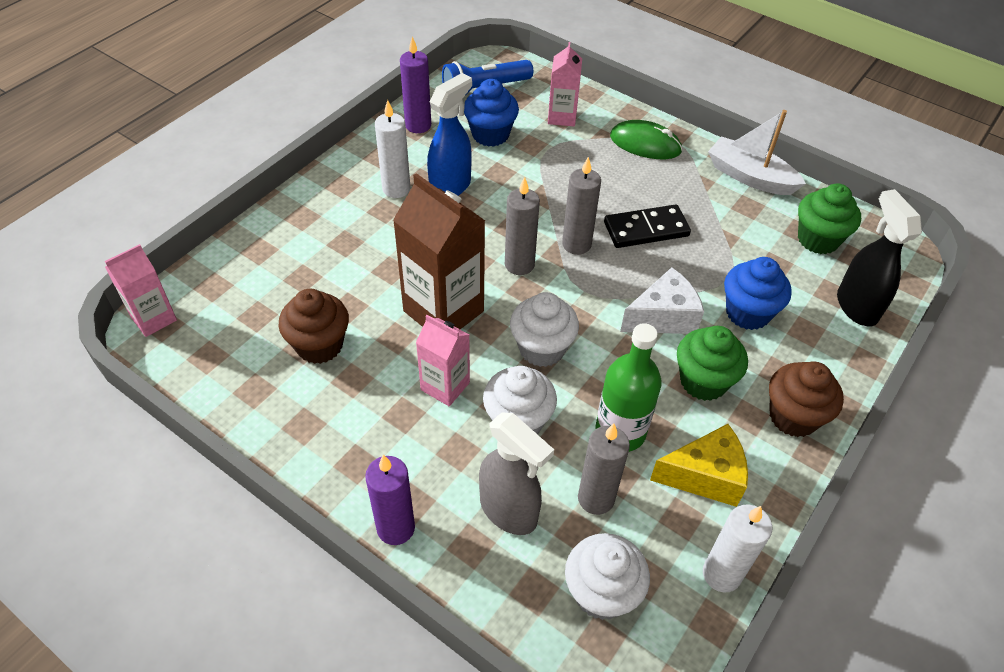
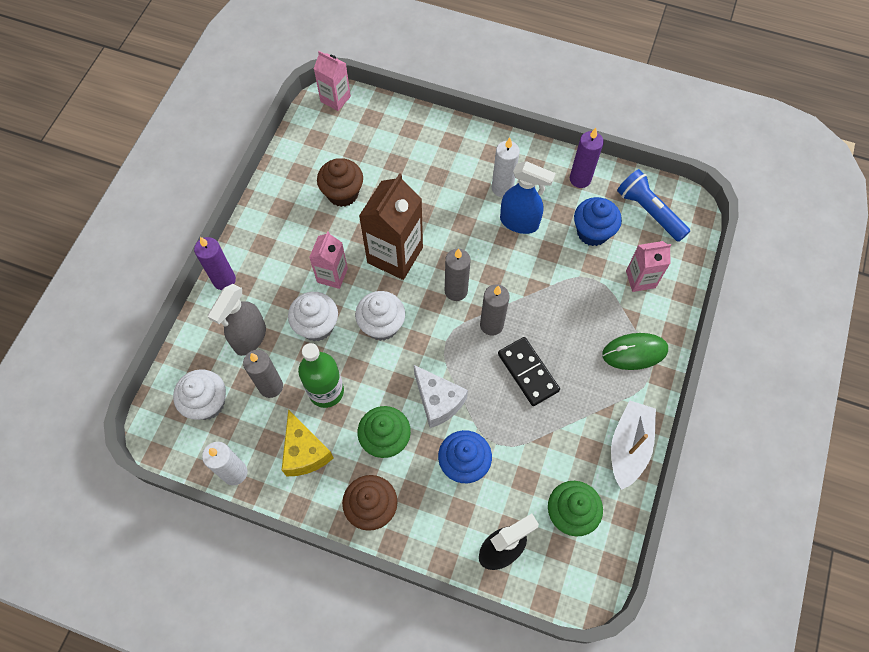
camera: 75 degrees right, 15 degrees up
(645, 144) = (634, 352): green mouse -> green mouse turned 75 degrees clockwise

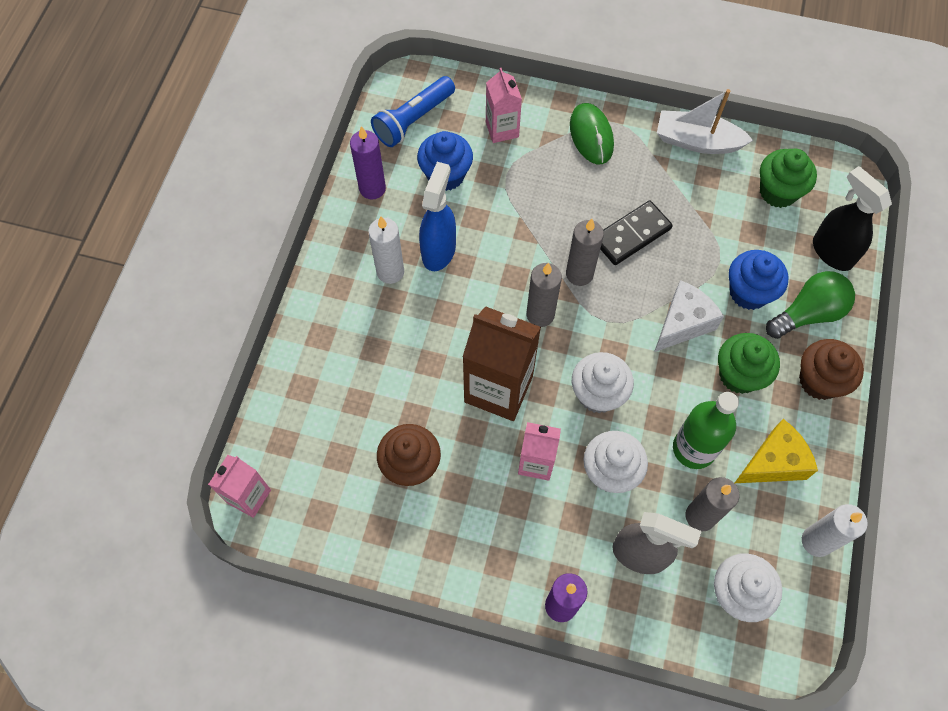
camera: 95 degrees left, 0 degrees up
(438, 513) = (808, 313): none -> green light bulb

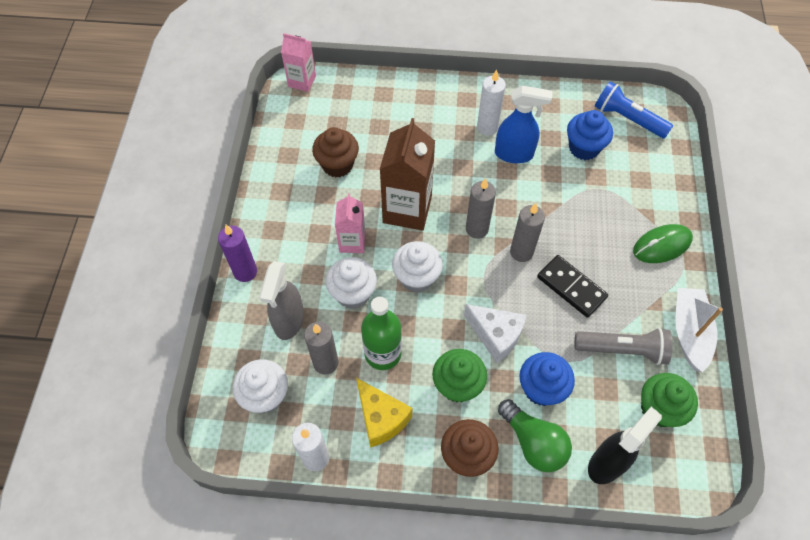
camera: 80 degrees right, 5 degrees down
(372, 188) = (555, 104): purple candle -> none
(502, 129) = (642, 179): pink carton -> none
(711, 206) = (622, 350): none -> grey flashlight

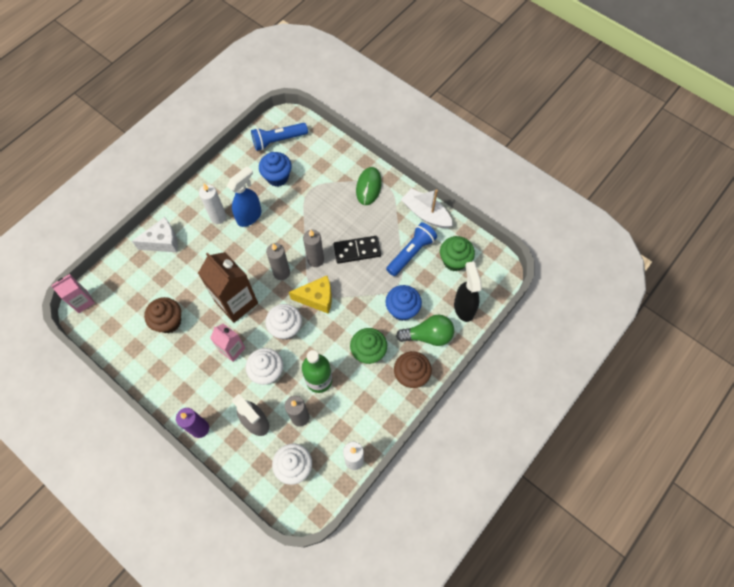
camera: 55 degrees left, 5 degrees up
(381, 418) = (357, 407): yellow cheese -> yellow cheese (317, 298)
(496, 335) = (355, 310): white cheese -> white cheese (163, 242)
(622, 350) = (411, 253): grey flashlight -> blue flashlight

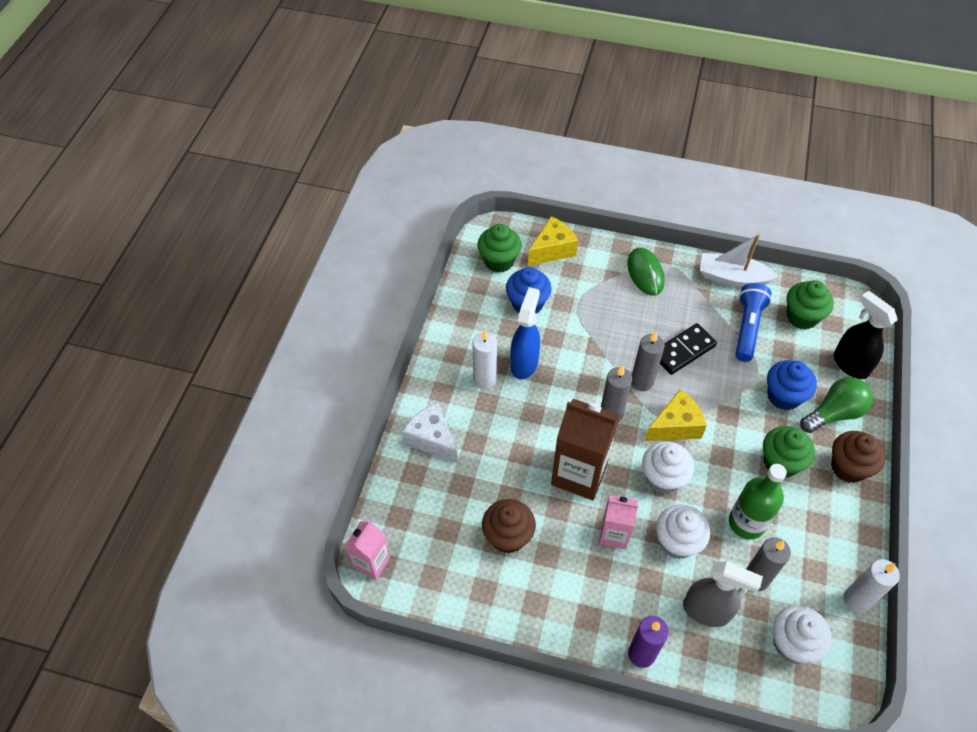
camera: 25 degrees left, 10 degrees down
(163, 242) = (432, 439): white cheese -> white cheese turned 90 degrees counterclockwise
(278, 140) = (499, 261): blue flashlight -> green cupcake
(318, 146) = (552, 250): none -> yellow cheese

